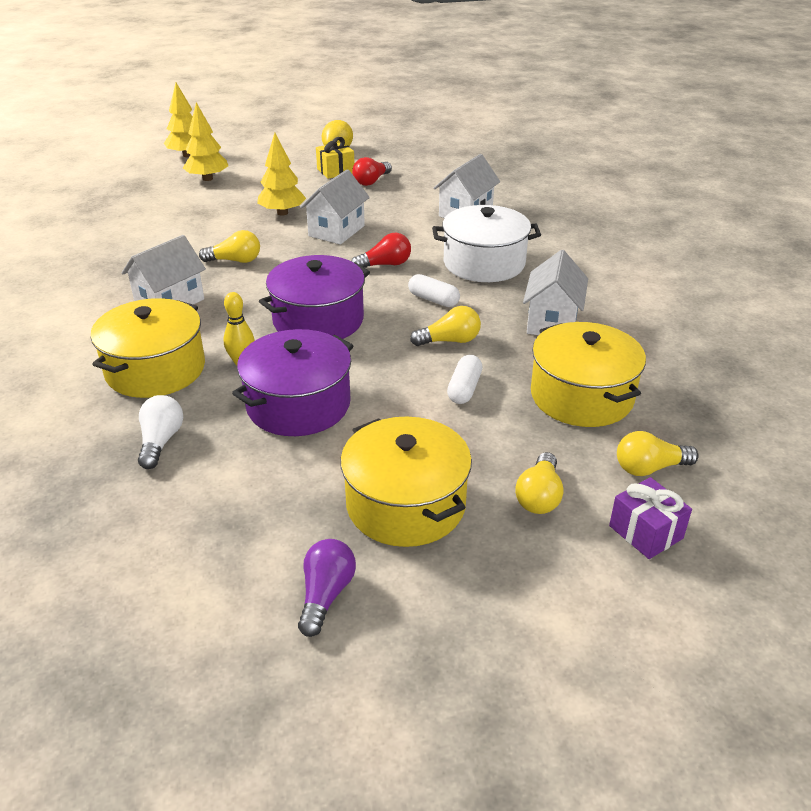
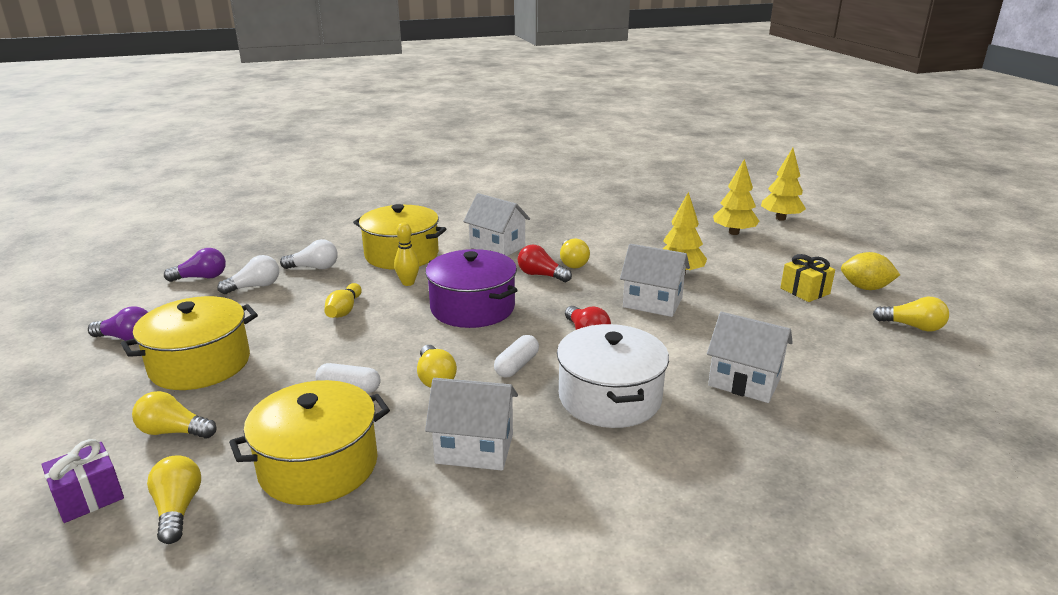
camera: 85 degrees right, 10 degrees down
(142, 557) = (201, 277): none -> purple light bulb
(201, 491) = (255, 286): none -> white light bulb
(298, 405) = (344, 310): purple pot -> yellow bowling pin
(371, 181) = (793, 314): red light bulb -> red light bulb (541, 275)
(399, 149) = (912, 326): none -> yellow light bulb

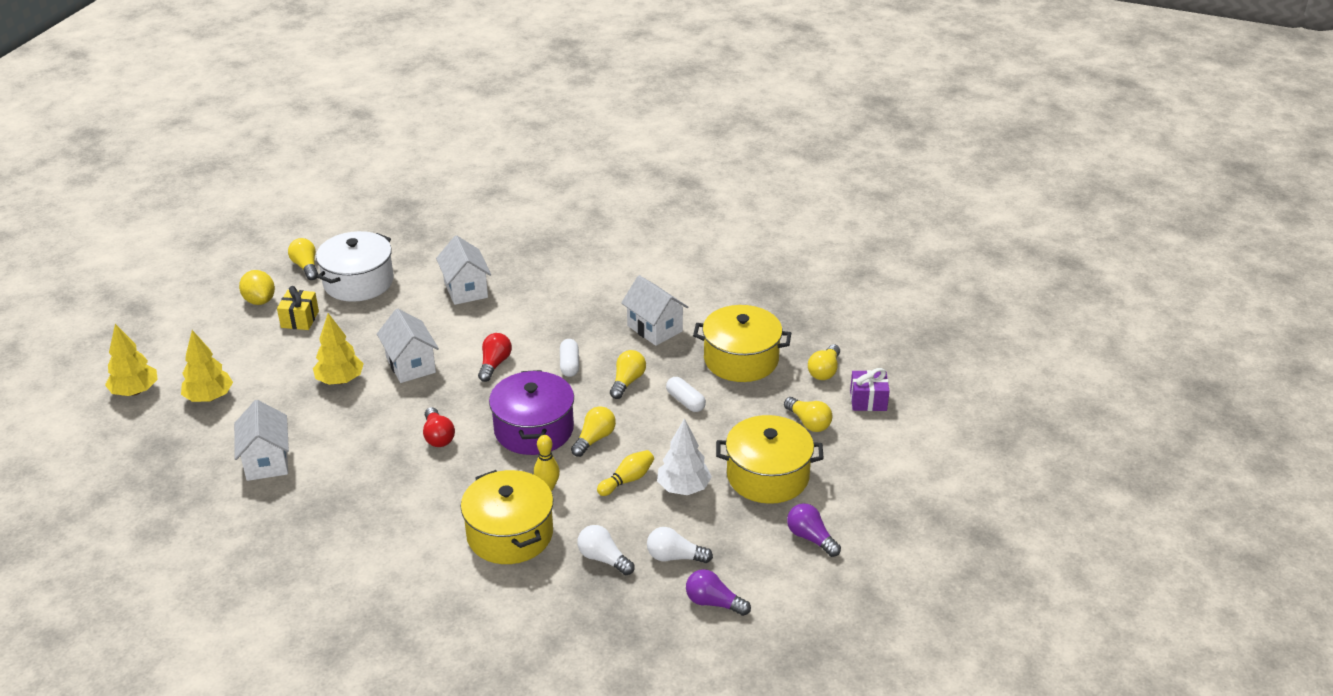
camera: 140 degrees left, 10 degrees up
(285, 324) = (683, 488): none -> white tree
(497, 247) = (417, 496): white house -> white house (266, 461)
(516, 365) = (569, 364): white capsule -> white capsule turned 75 degrees counterclockwise
(572, 262) = (392, 437): yellow light bulb -> yellow light bulb (594, 439)
(609, 397) = (549, 318): white pot -> white pot (358, 282)

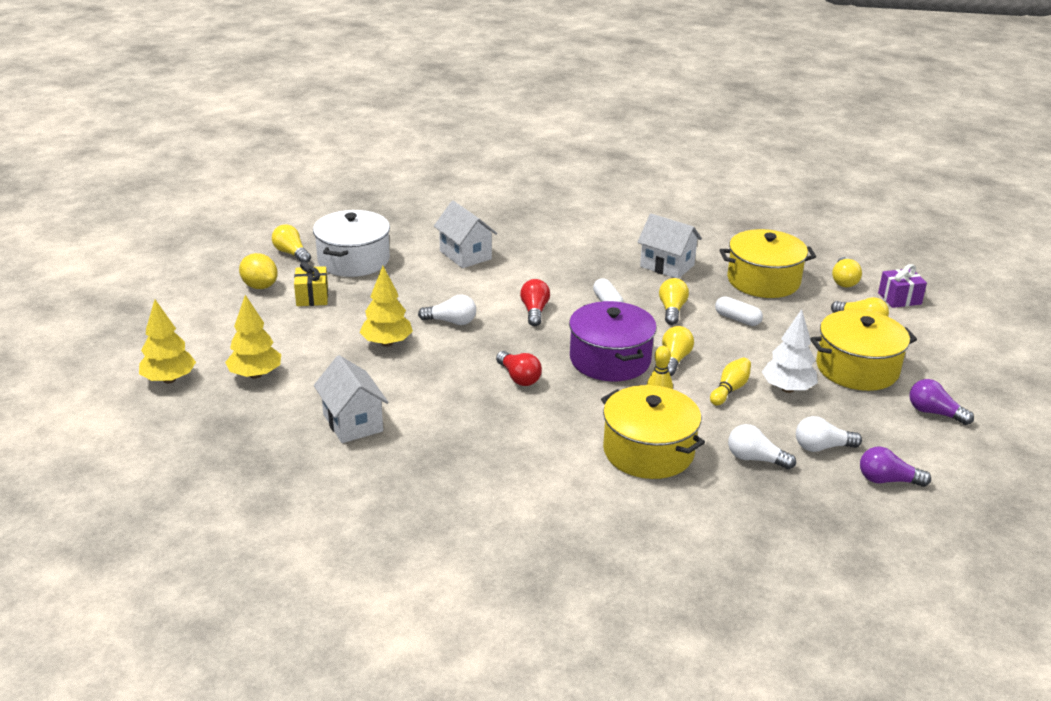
camera: 15 degrees left, 5 degrees down
(410, 365) = (451, 322): white house -> white light bulb

